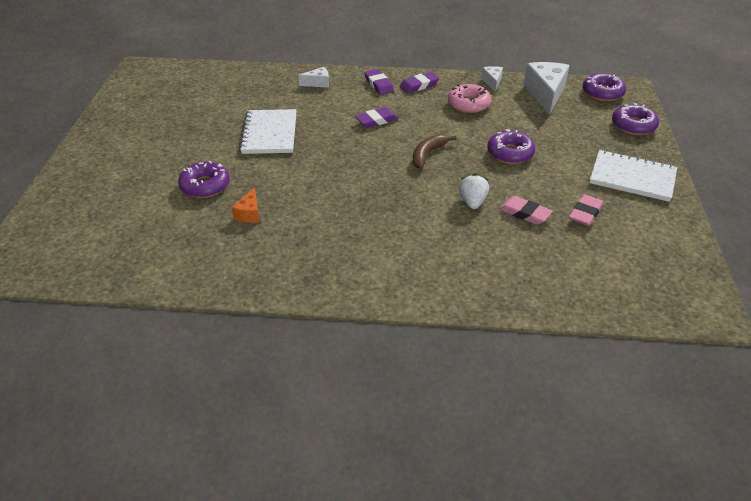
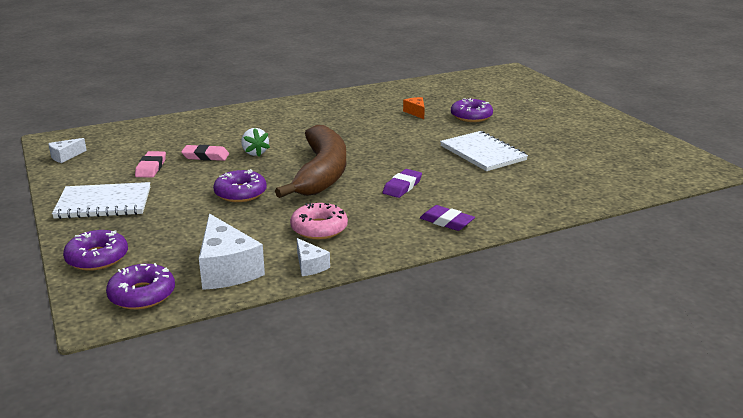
camera: 150 degrees right, 15 degrees down
(318, 83) = (514, 204): white cheese -> white cheese (65, 156)
(419, 85) = (399, 234): purple eraser -> none
(428, 154) = (321, 173): brown banana -> brown banana, size x2.21

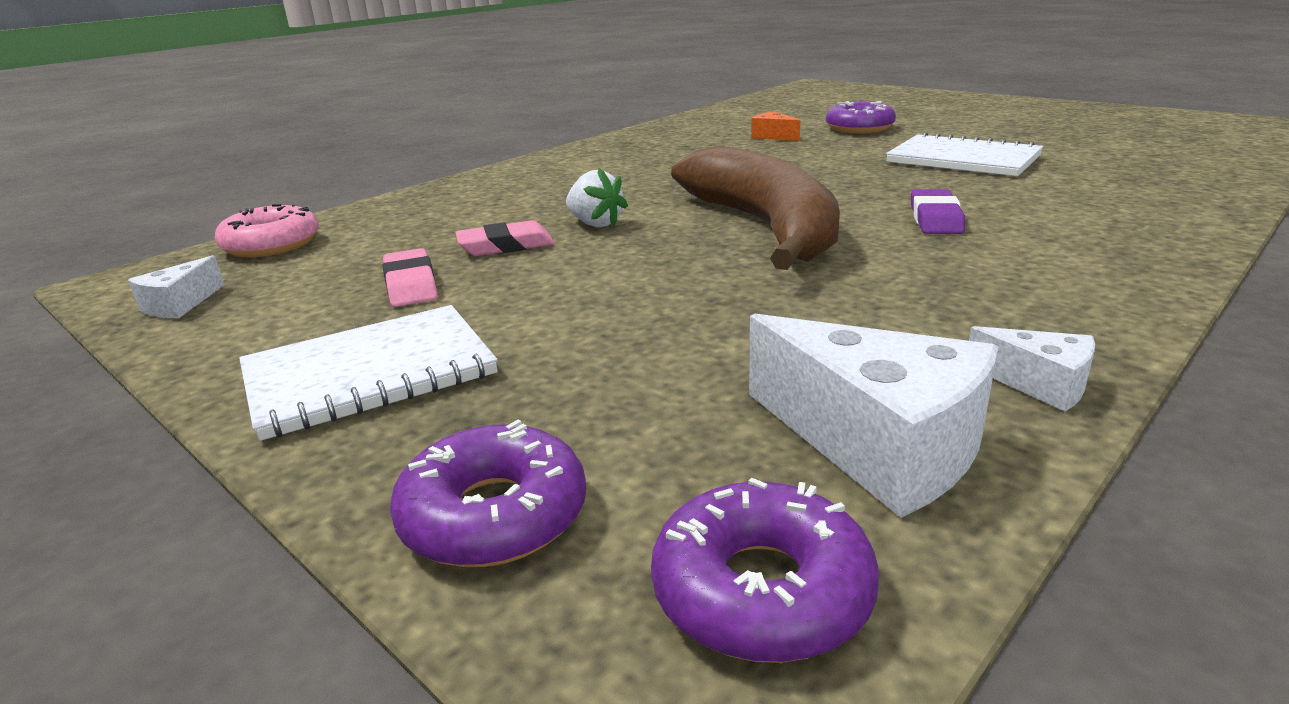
camera: 20 degrees left, 0 degrees up
(240, 193) = (664, 287): purple donut -> none
(319, 228) = (922, 310): pink donut -> pink donut (271, 245)
(446, 222) = (1111, 249): purple eraser -> none

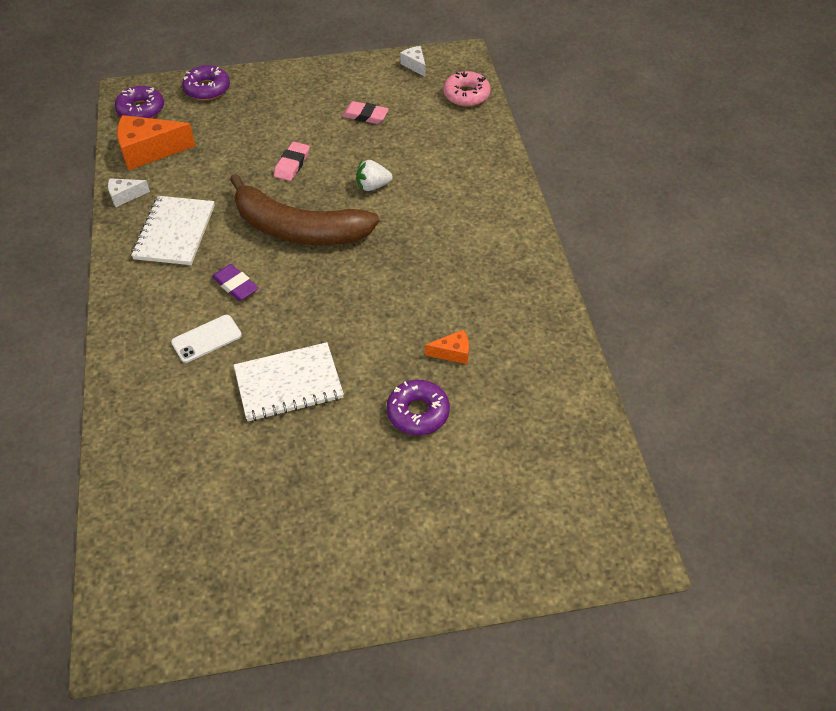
camera: 125 degrees right, 25 degrees up
(369, 374) = (301, 90): white notebook -> white notebook (174, 232)
(506, 246) = (378, 151): pink eraser -> pink eraser (292, 164)
(877, 445) = (149, 151): white cheese -> orange cheese
(1033, 200) = (206, 339): none -> white phone

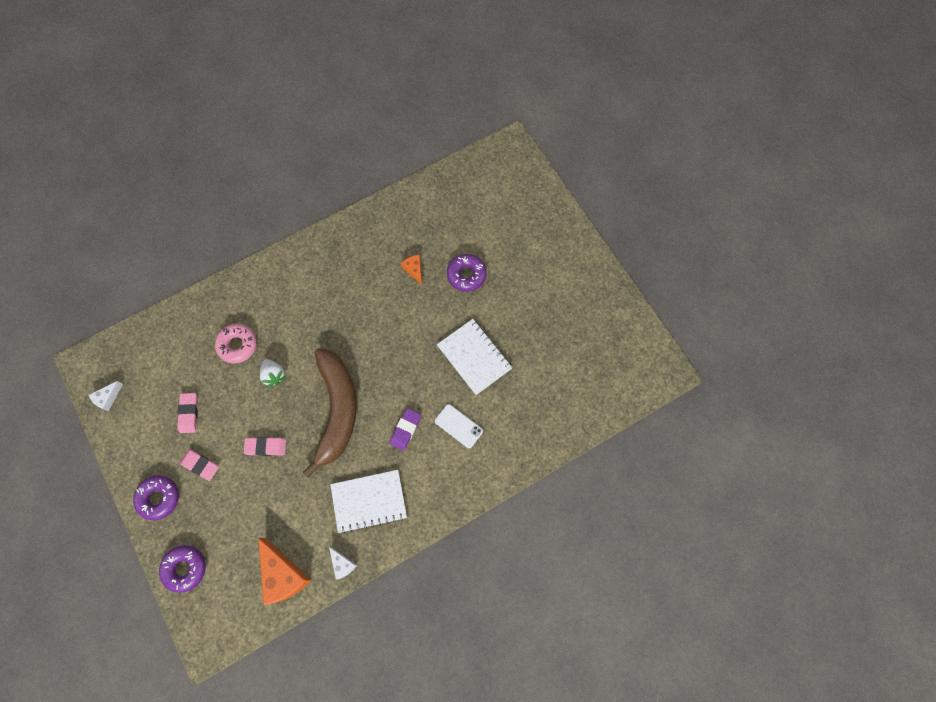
camera: 110 degrees left, 20 degrees up
(141, 110) = (230, 615): purple donut -> purple donut (159, 498)
(303, 114) = (200, 465): none -> pink eraser
(466, 95) = (141, 343): pink donut -> pink donut (237, 345)

